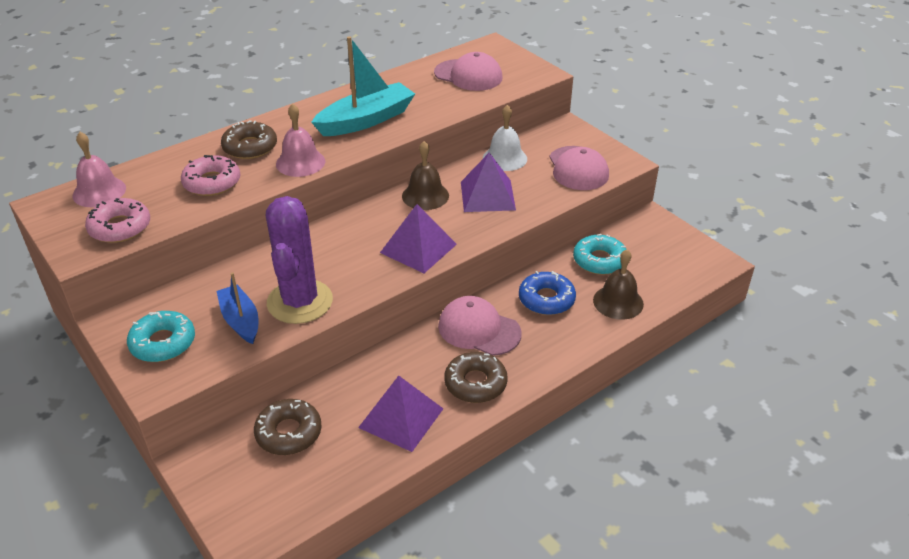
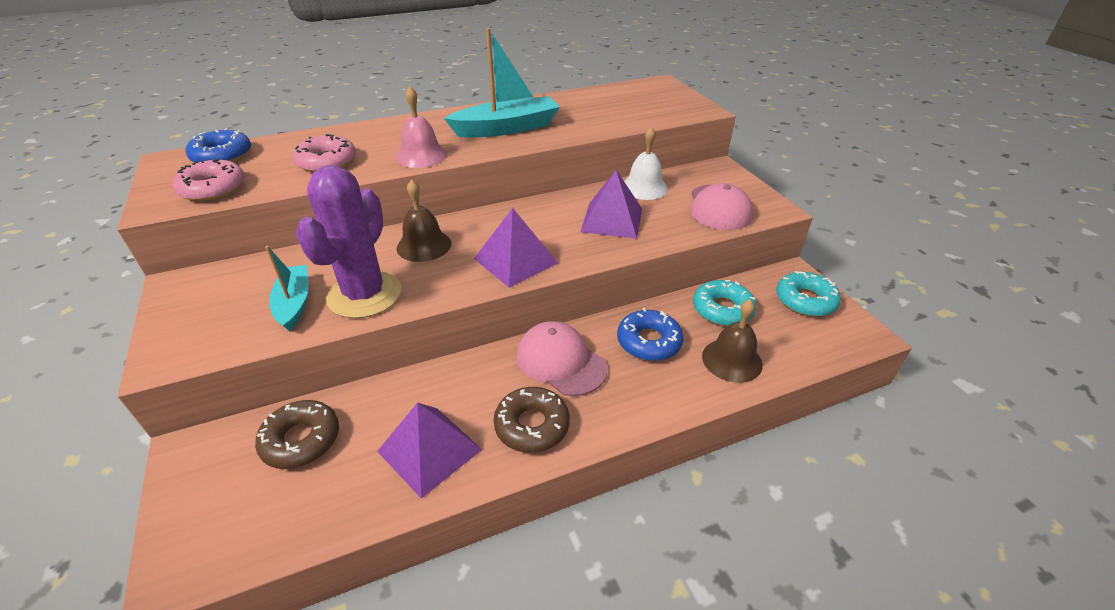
camera: 15 degrees right, 0 degrees up
(99, 192) = (222, 156): pink bell -> blue donut
(163, 343) = (205, 312): turquoise donut -> turquoise donut (805, 300)
(240, 320) = (294, 303): blue boat -> turquoise boat
(250, 147) = (383, 137): brown donut -> none
(425, 195) = (547, 210): brown bell -> brown bell (424, 245)
(468, 75) = (626, 104): pink cap -> none

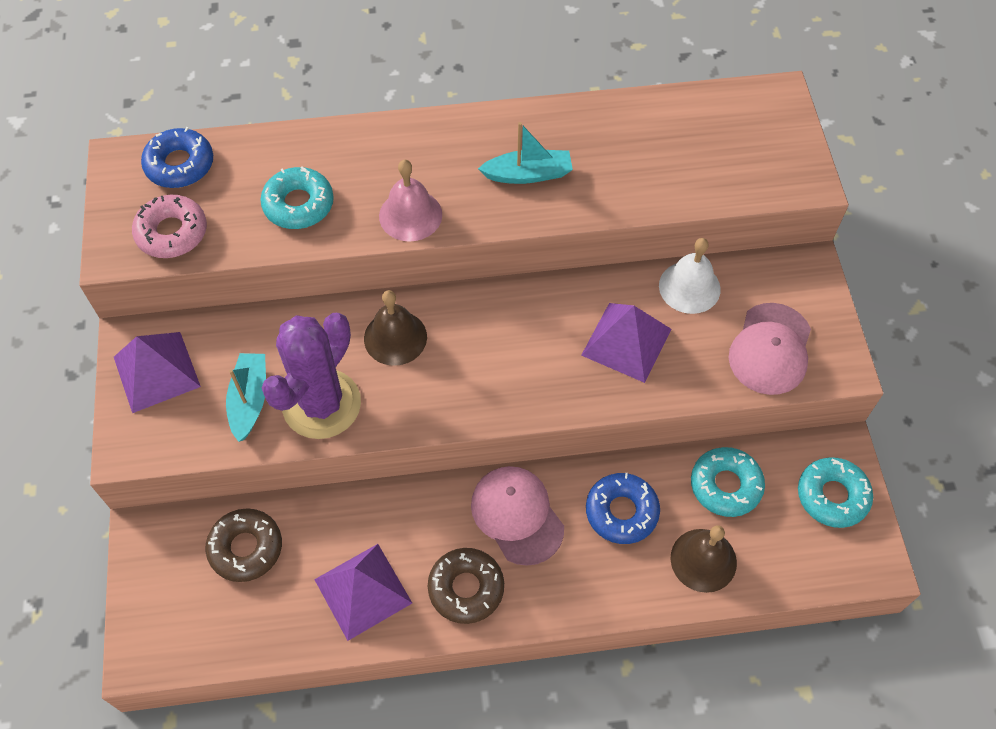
camera: 15 degrees right, 20 degrees up
(327, 162) = (298, 204): pink donut -> turquoise donut
(507, 128) = (528, 174): turquoise boat -> turquoise boat, size x0.62
(515, 260) = (493, 387): purple pyramid -> purple pyramid (156, 371)

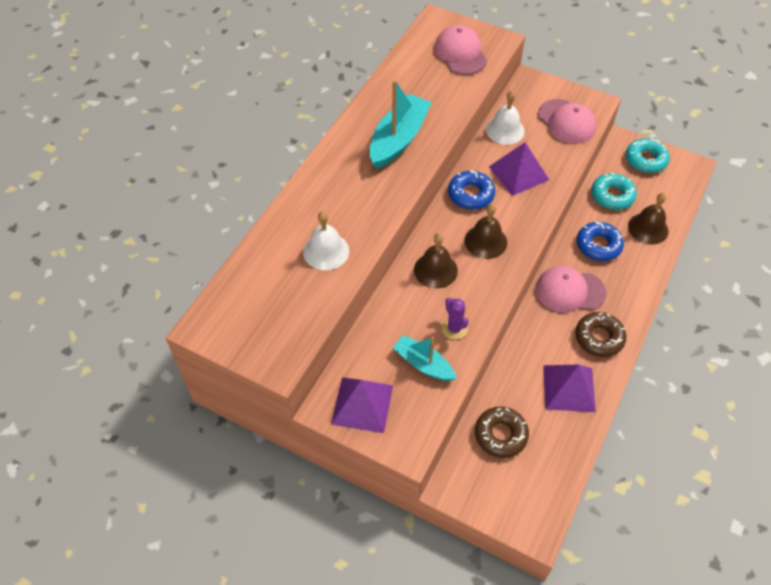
camera: 55 degrees left, 5 degrees down
(172, 232) = (290, 326): pink donut -> none
(180, 165) = (237, 296): blue donut -> blue donut (471, 194)
(298, 204) = (326, 251): turquoise donut -> white bell
(321, 404) = (454, 328): purple cactus -> purple cactus, size x0.46
(410, 215) = (381, 203): pink bell -> none
(481, 366) = (485, 241): none -> brown bell
(528, 174) = (398, 139): turquoise boat -> turquoise boat, size x1.61
(740, 154) = (460, 53): none -> pink cap

